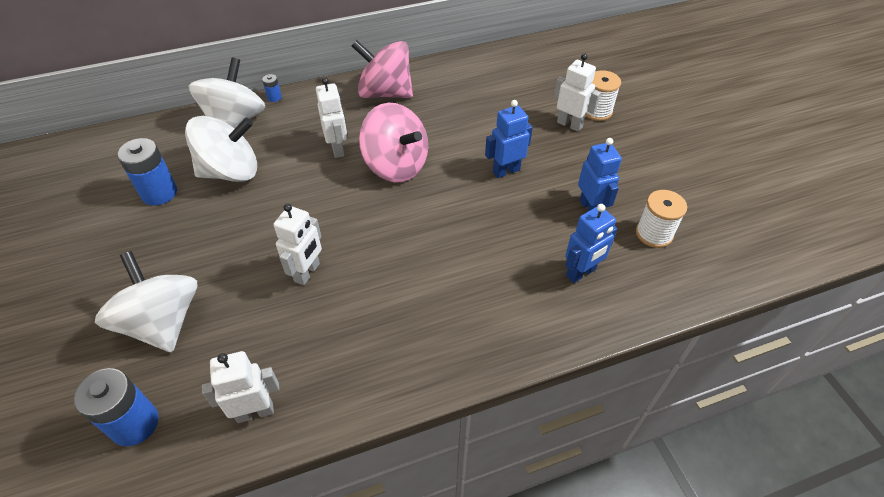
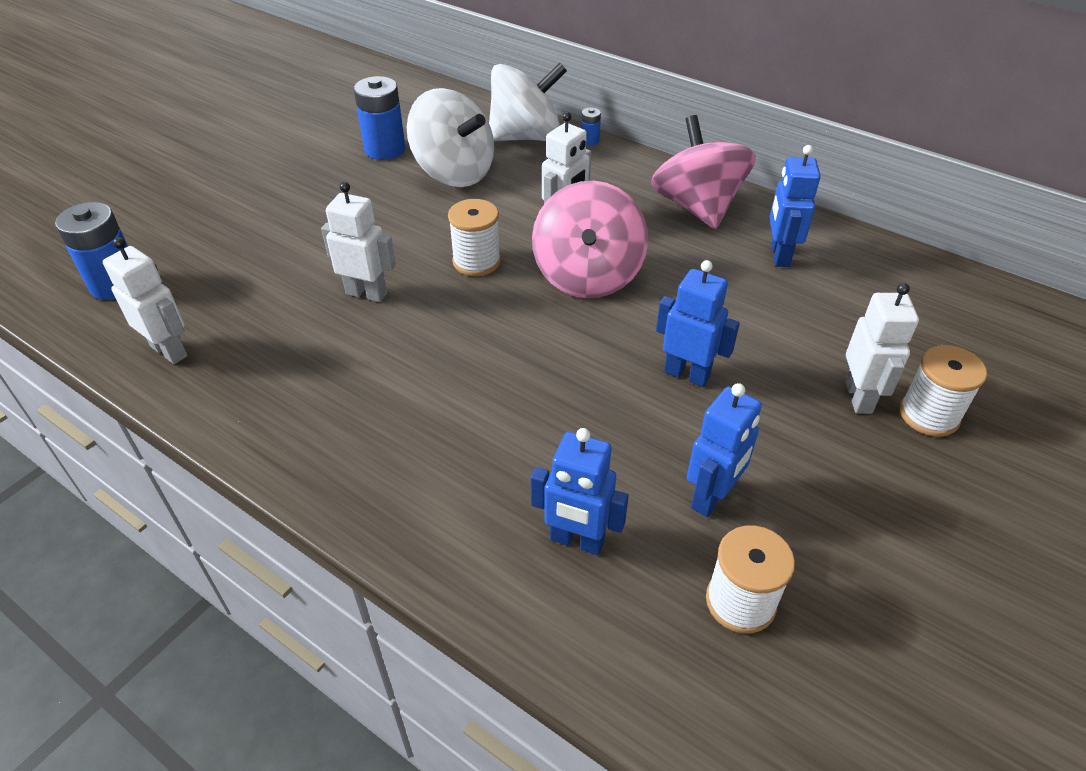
camera: 55 degrees right, 5 degrees down
(162, 322) = (235, 237): white spinning top -> none
(307, 273) = (366, 293): white robot -> white robot turned 150 degrees counterclockwise
(333, 205) = (476, 261): none -> white spool
(454, 89) = (779, 255): none -> blue robot

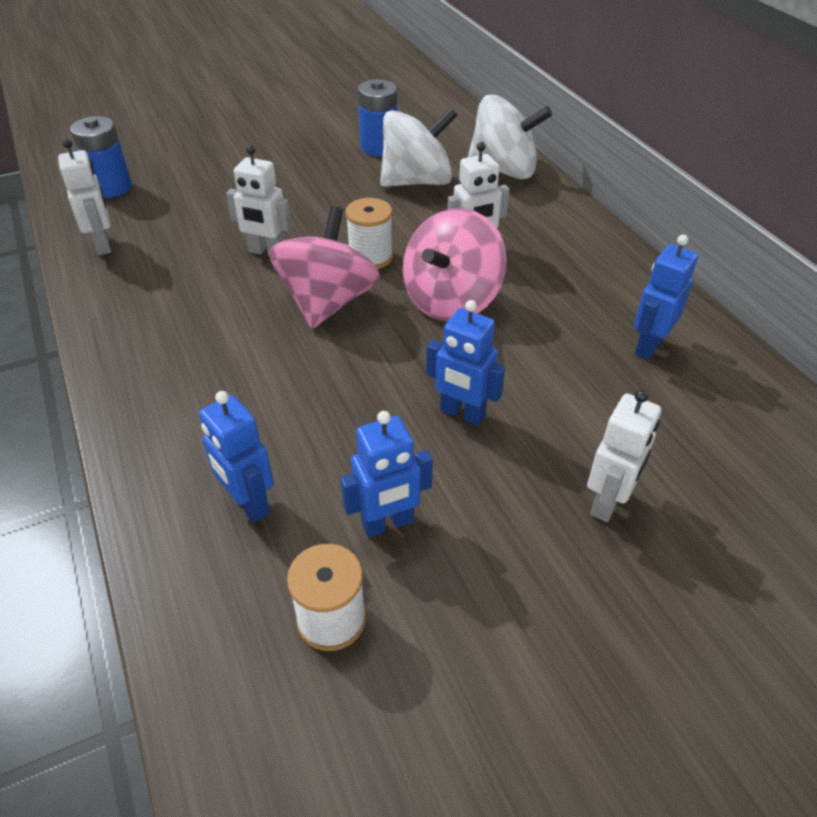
camera: 30 degrees right, 0 degrees up
(366, 293) = (267, 252): white robot -> white robot turned 150 degrees clockwise
(454, 172) = (417, 181): white spinning top -> white spinning top turned 90 degrees counterclockwise
(589, 140) = (558, 189): blue battery -> none
(687, 374) = (462, 414): blue robot -> blue robot turned 150 degrees clockwise
(697, 207) = (607, 276): pink spinning top -> pink spinning top (328, 302)
(929, 415) = (666, 550): white spool -> none

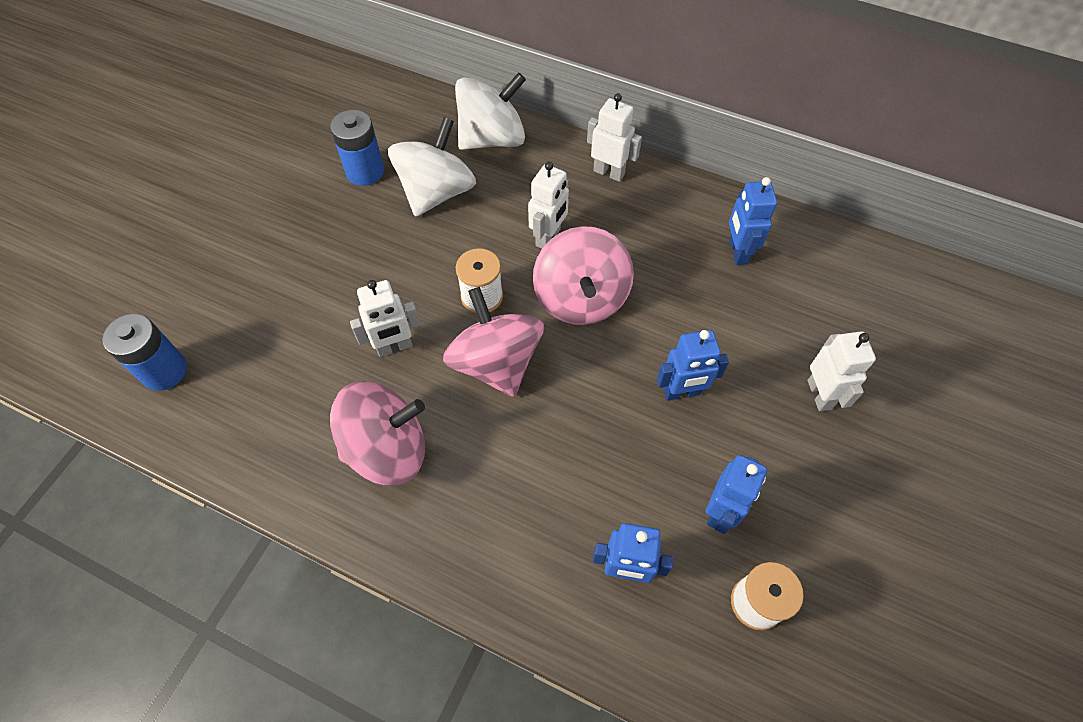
camera: 40 degrees left, 15 degrees up
(103, 245) = (239, 437): white robot -> white robot (609, 172)
(182, 307) = (387, 449): none -> pink spinning top

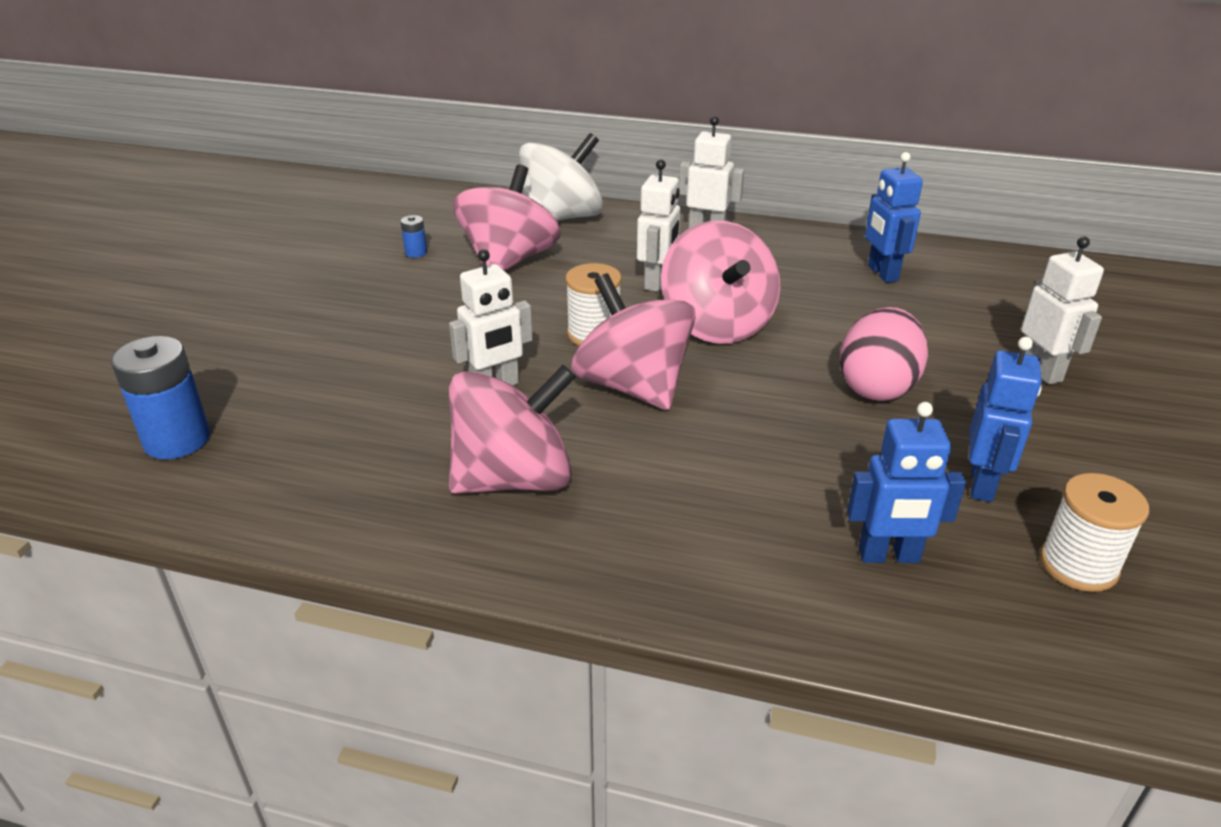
camera: 10 degrees left, 25 degrees down
(365, 171) = (416, 253): blue battery -> blue battery, size x0.47
(436, 192) = (509, 260): white spinning top -> pink spinning top
(682, 392) = (877, 387): blue robot -> pink egg

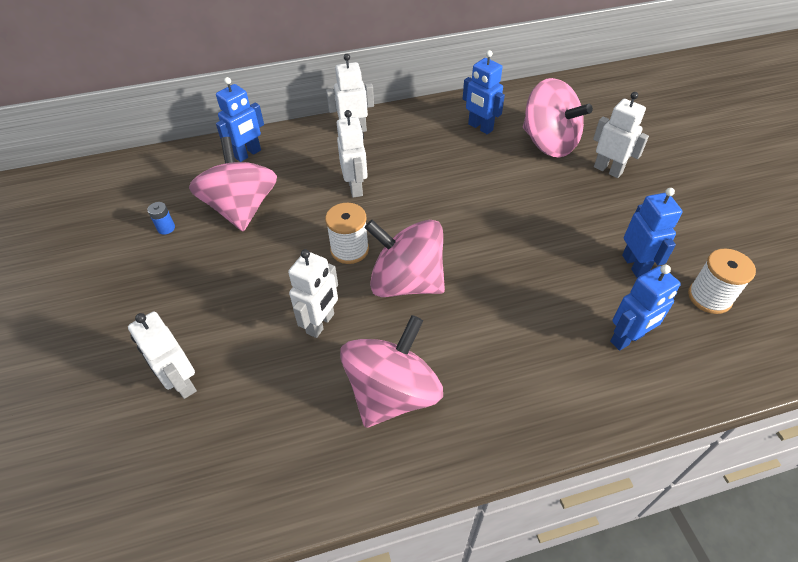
camera: 30 degrees left, 15 degrees up
(177, 440) = (127, 488): blue battery -> none
(306, 380) = (182, 383): none -> white robot
(562, 218) = (248, 154): white spinning top -> blue robot
(717, 324) = (418, 208): pink spinning top -> pink spinning top (549, 143)
(877, 387) = (538, 218): pink egg -> none

